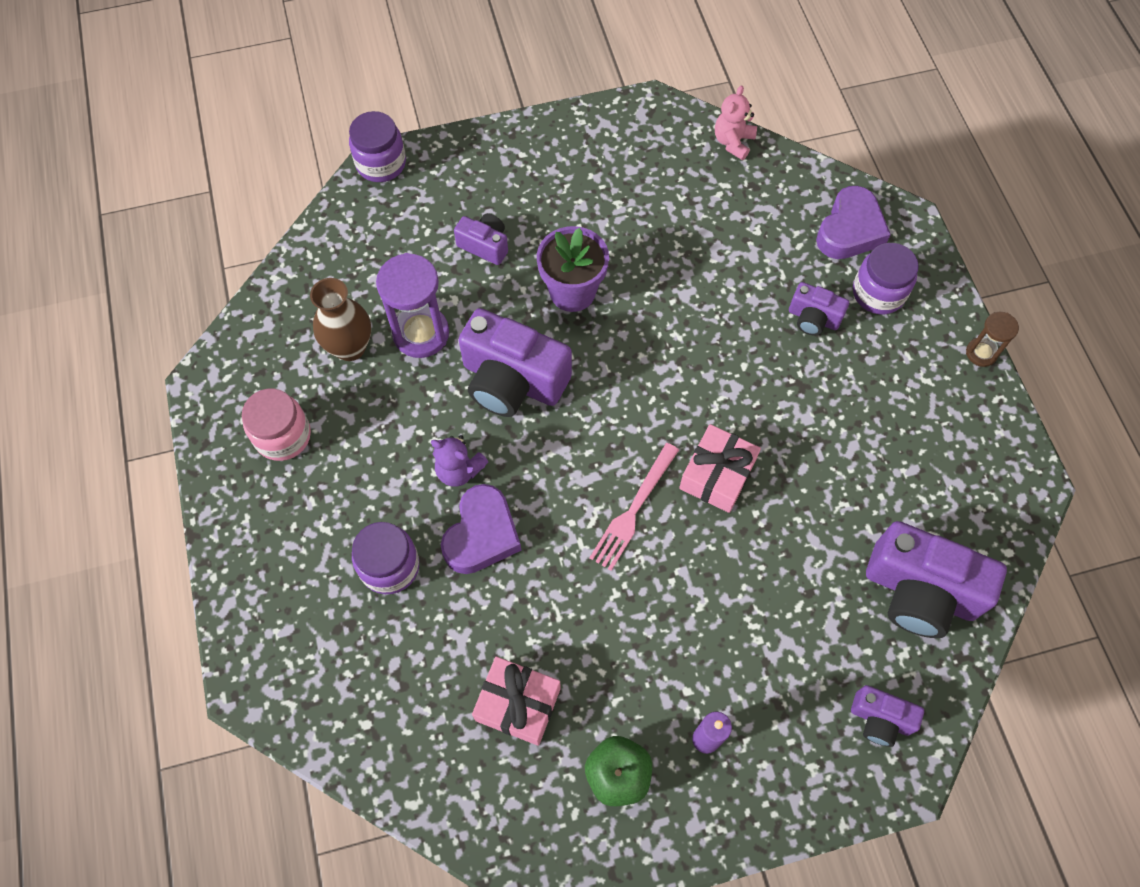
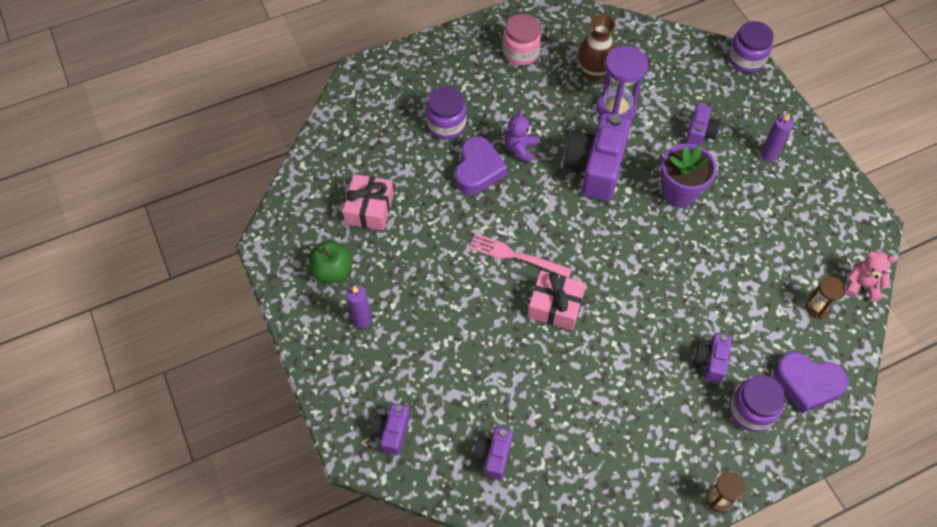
camera: 80 degrees right, 5 degrees down
(481, 534) = (478, 170): purple heart -> purple heart turned 90 degrees counterclockwise
(536, 181) = (768, 155): none -> purple candle
(755, 192) = (817, 307): none -> brown hourglass
(920, 591) = (493, 456): purple camera -> purple camera, size x0.51

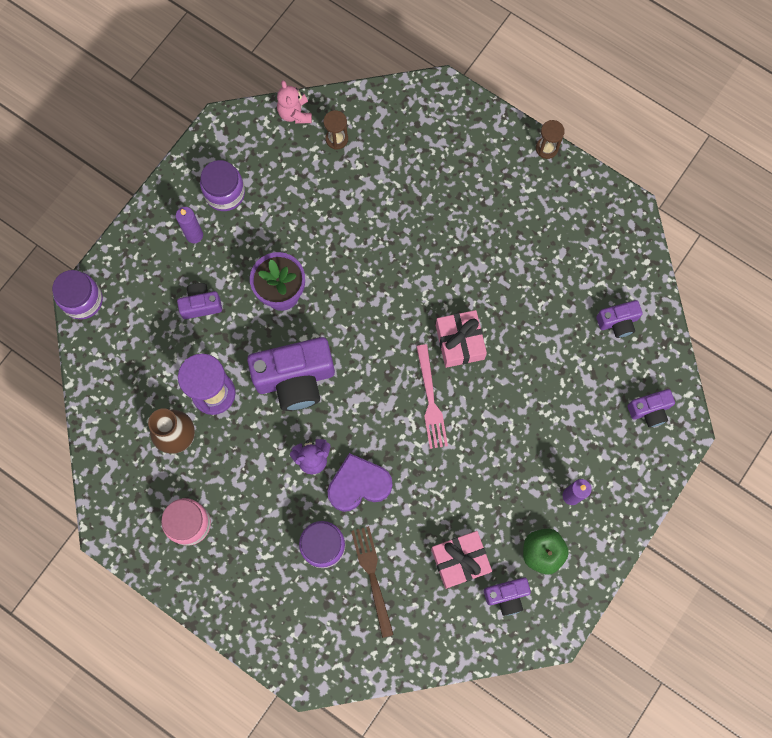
camera: 120 degrees left, 15 degrees up
(400, 145) = (372, 576): none -> brown fork
(710, 361) = (437, 199): purple camera -> purple camera (506, 596)
(751, 411) = (461, 153): purple jar -> purple jar (225, 193)
(807, 384) = (413, 122): purple heart -> none

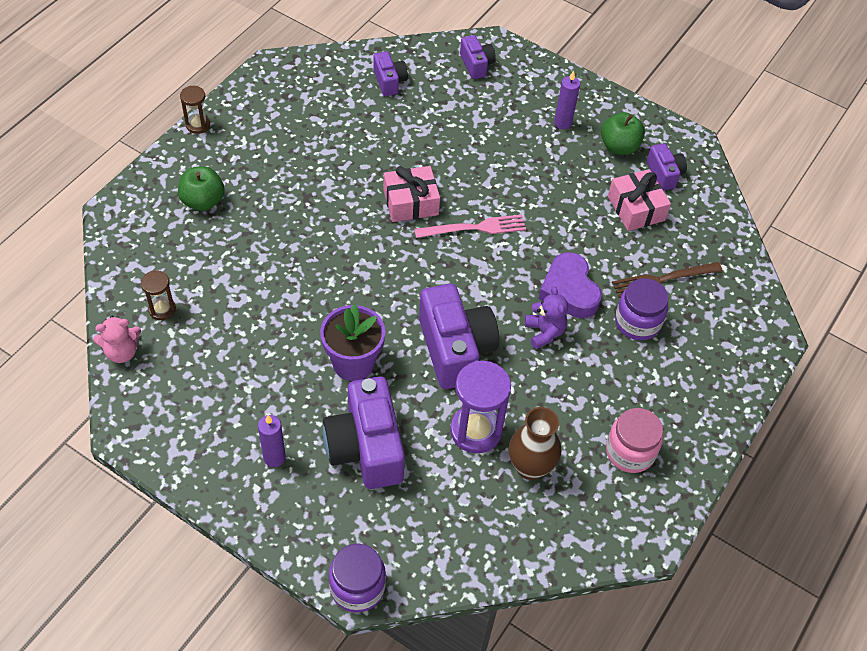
camera: 95 degrees left, 20 degrees down
(201, 305) = (366, 447): purple camera -> purple camera, size x1.95
(225, 193) = (220, 425): purple jar -> none
(454, 161) = (203, 201): none -> green apple

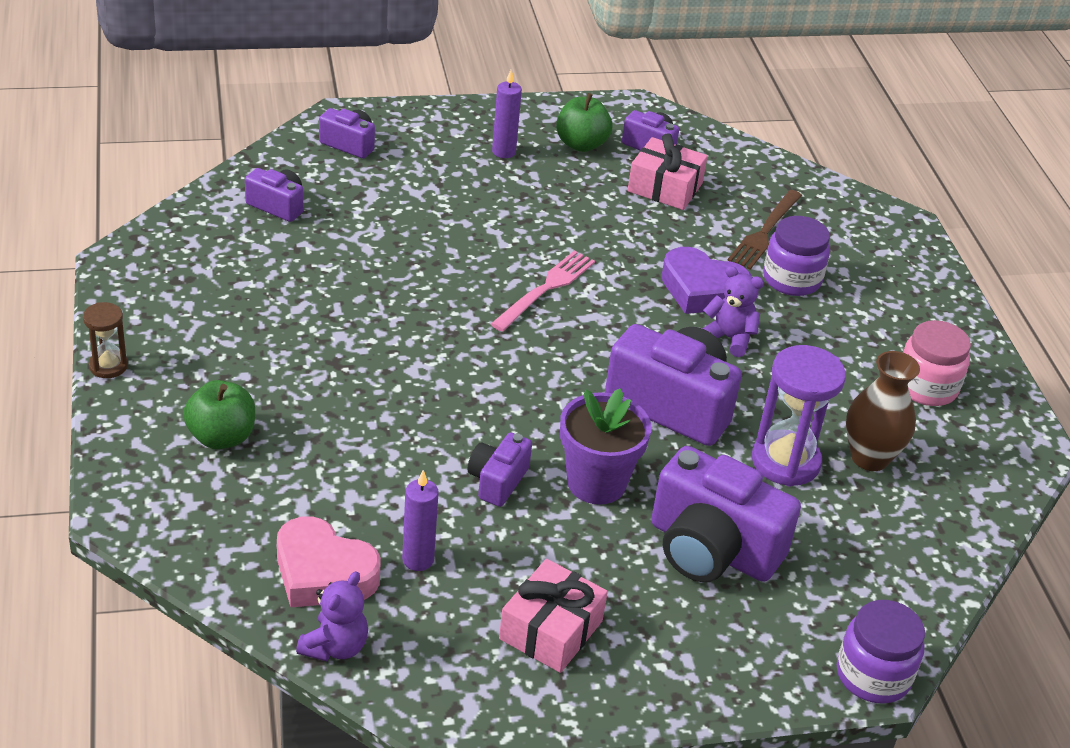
camera: 45 degrees left, 15 degrees down
(122, 352) = (335, 646): pink teddy bear -> purple teddy bear
(162, 309) = (323, 573): brown hourglass -> pink heart
(274, 457) = (640, 624): purple candle -> purple candle (418, 560)
(304, 323) = (497, 481): none -> purple camera
(411, 202) = (453, 303): pink gift -> pink gift (551, 630)

